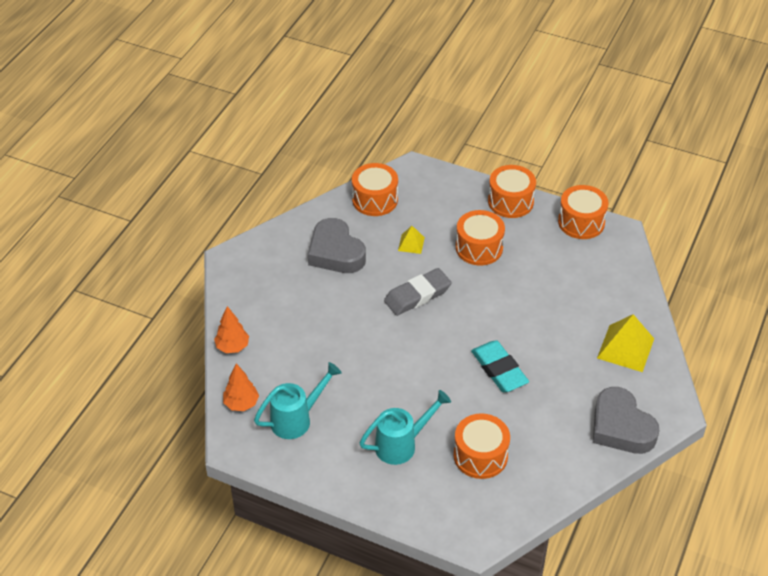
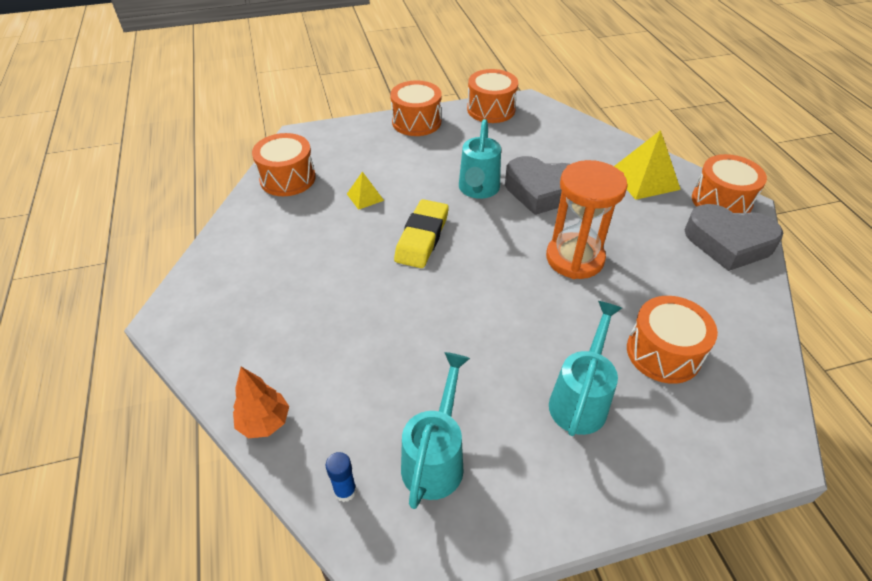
camera: 40 degrees left, 0 degrees up
(241, 404) = (345, 491): orange tree -> blue glue stick
(335, 252) = (294, 245): grey heart -> grey heart (542, 191)
(417, 295) = (422, 238): grey eraser -> yellow eraser
(479, 248) = (432, 168): orange drum -> orange drum (721, 201)
(492, 284) = (478, 190): none -> turquoise watering can
(499, 370) = (574, 258): turquoise eraser -> orange hourglass

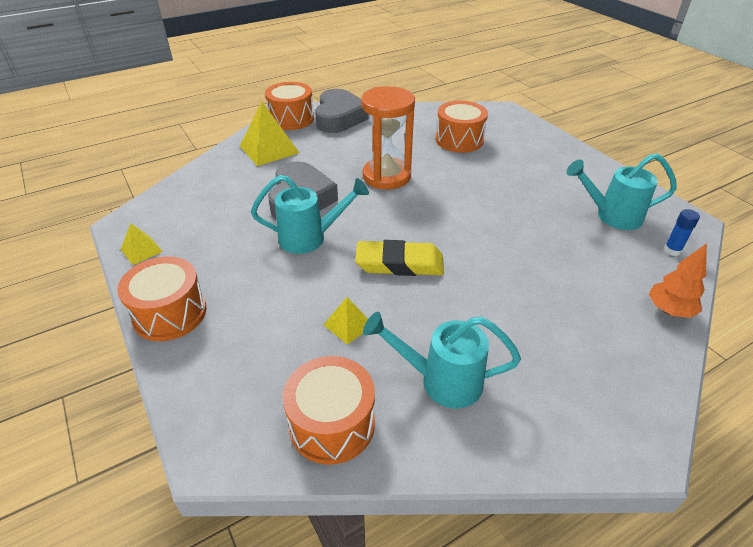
camera: 105 degrees left, 5 degrees down
(491, 109) = (141, 250): orange drum -> yellow pyramid
(580, 399) = (518, 166): turquoise watering can -> turquoise watering can (441, 381)

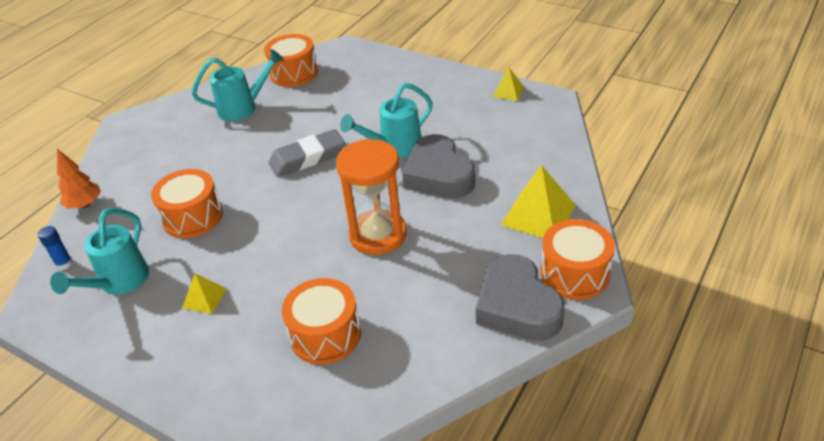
camera: 155 degrees right, 0 degrees up
(170, 313) = (435, 74): orange drum -> orange drum (193, 217)
(348, 324) = (318, 110): yellow pyramid -> yellow pyramid (204, 298)
(399, 263) = (307, 158): yellow eraser -> grey eraser
(611, 216) = (119, 283): turquoise watering can -> turquoise watering can turned 135 degrees clockwise

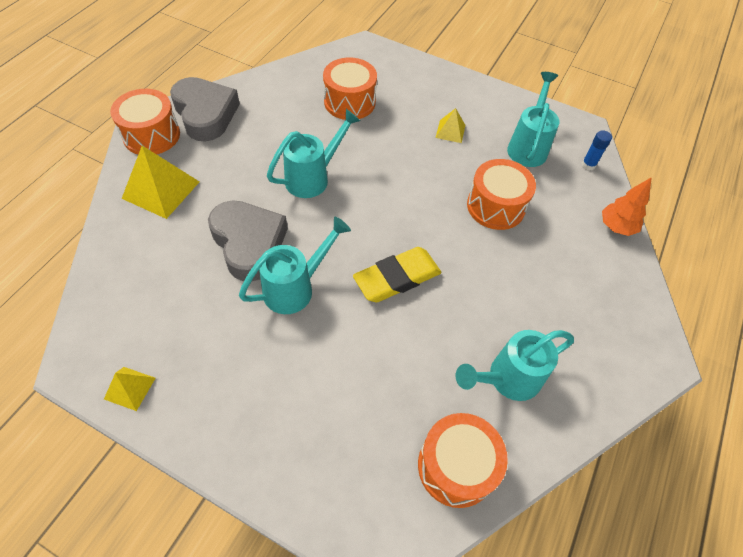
camera: 170 degrees right, 15 degrees up
(307, 158) = (397, 278): grey eraser -> yellow eraser
(378, 235) = (313, 177): orange hourglass -> turquoise watering can

